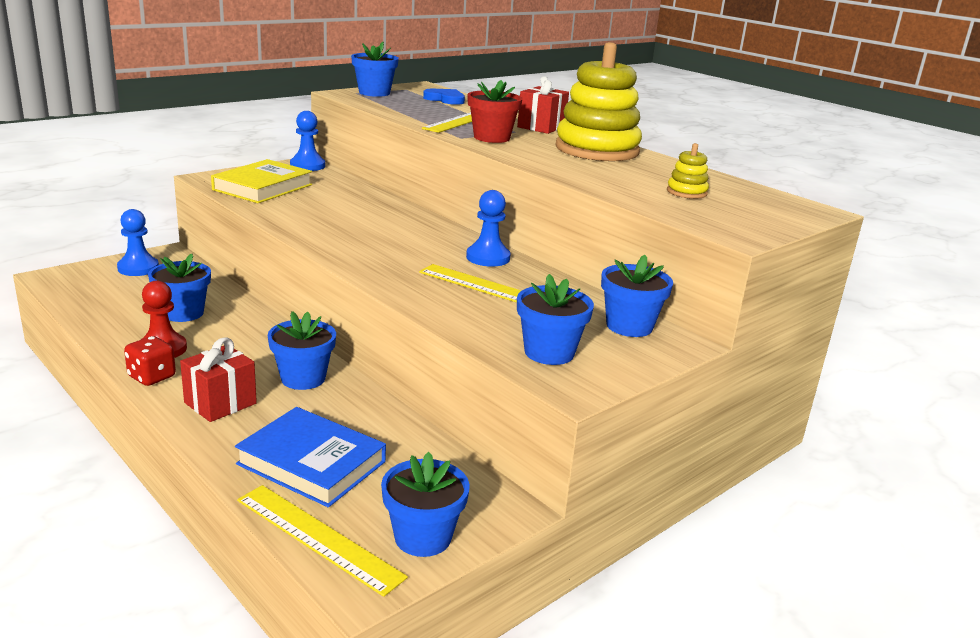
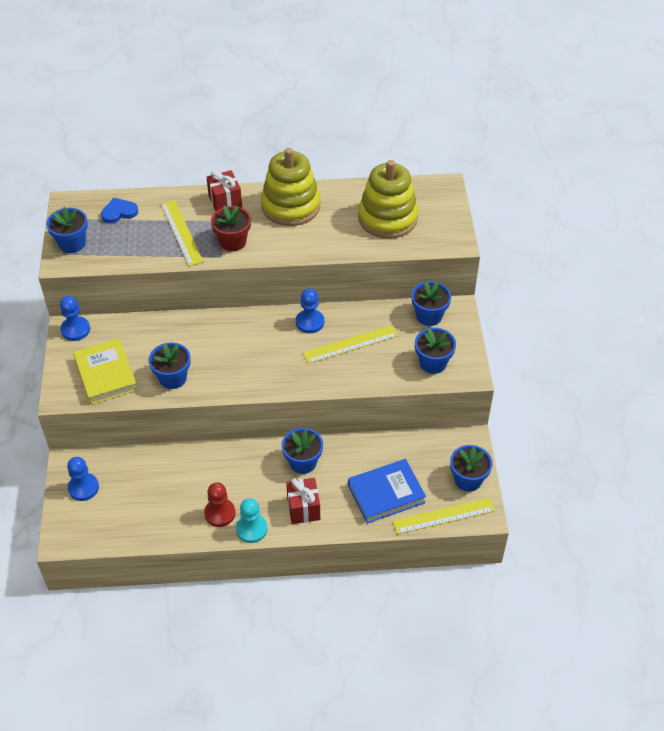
camera: 50 degrees left, 25 degrees up
(152, 377) = (251, 529): red dice -> turquoise pawn
(183, 313) = (177, 487): blue flower pot -> blue flower pot (173, 378)
(686, 192) = (387, 218): yellow stacking toy -> yellow stacking toy, size x2.39

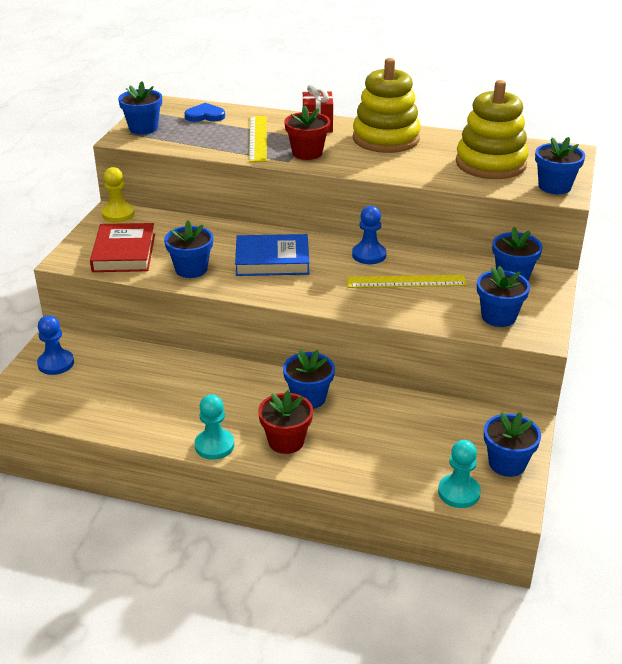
camera: 20 degrees right, 15 degrees down
(75, 329) = (118, 214): blue pawn -> yellow pawn
(106, 374) = (124, 252): yellow book -> red book
(220, 513) = (187, 422): red pawn -> none
(303, 508) = (286, 441): red gift -> red flower pot
(386, 494) = (394, 452): blue book -> blue book (272, 260)
(443, 516) = (459, 492): yellow ruler -> turquoise pawn
(446, 234) = (554, 186): none -> blue flower pot

